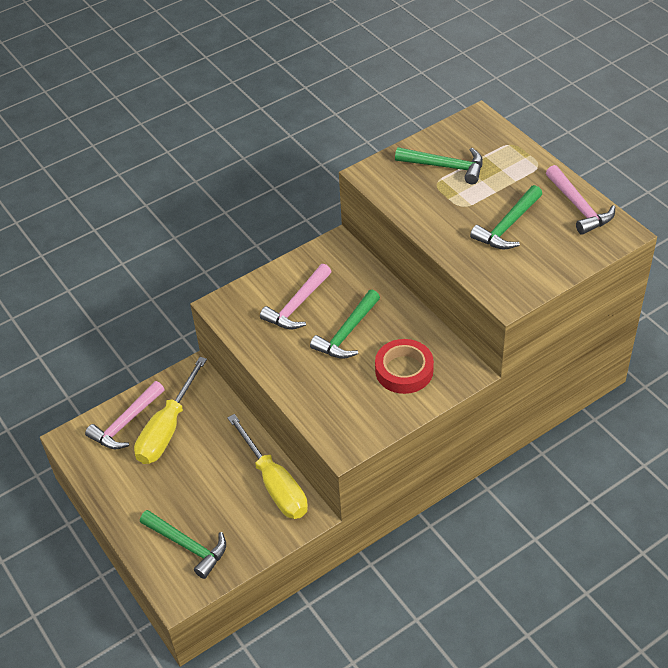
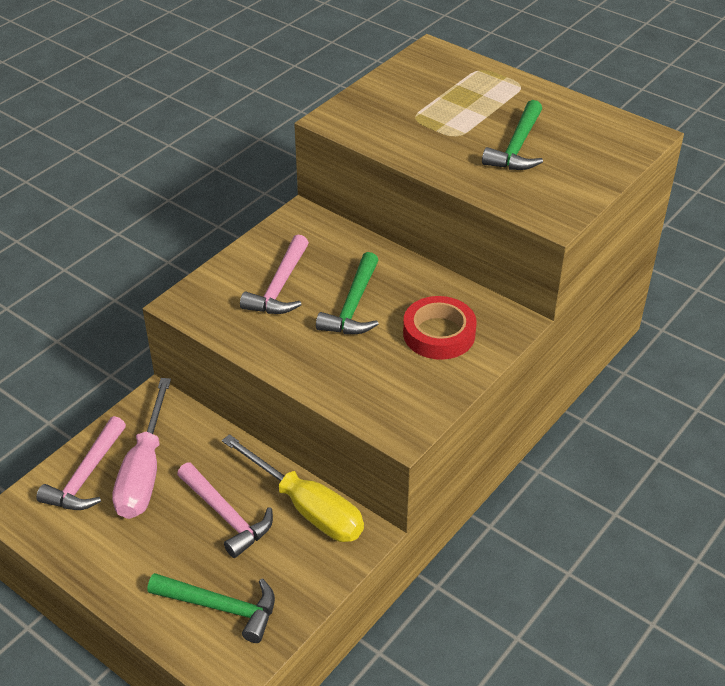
camera: 20 degrees left, 5 degrees down
(168, 428) = (144, 471): yellow screwdriver -> pink screwdriver
(445, 167) = (418, 100): green hammer -> none
(579, 207) = (586, 117): pink hammer -> pink hammer (226, 516)

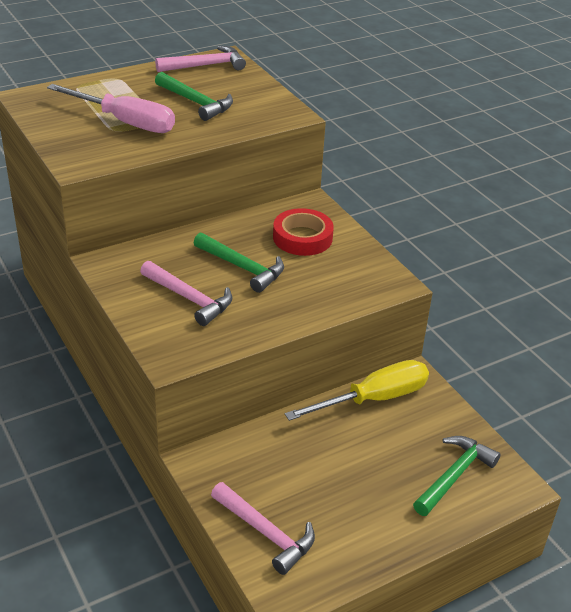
camera: 70 degrees left, 5 degrees down
(144, 471) = (282, 489): pink screwdriver -> pink screwdriver (125, 122)
(226, 516) = (360, 448): pink hammer -> pink hammer (206, 65)

